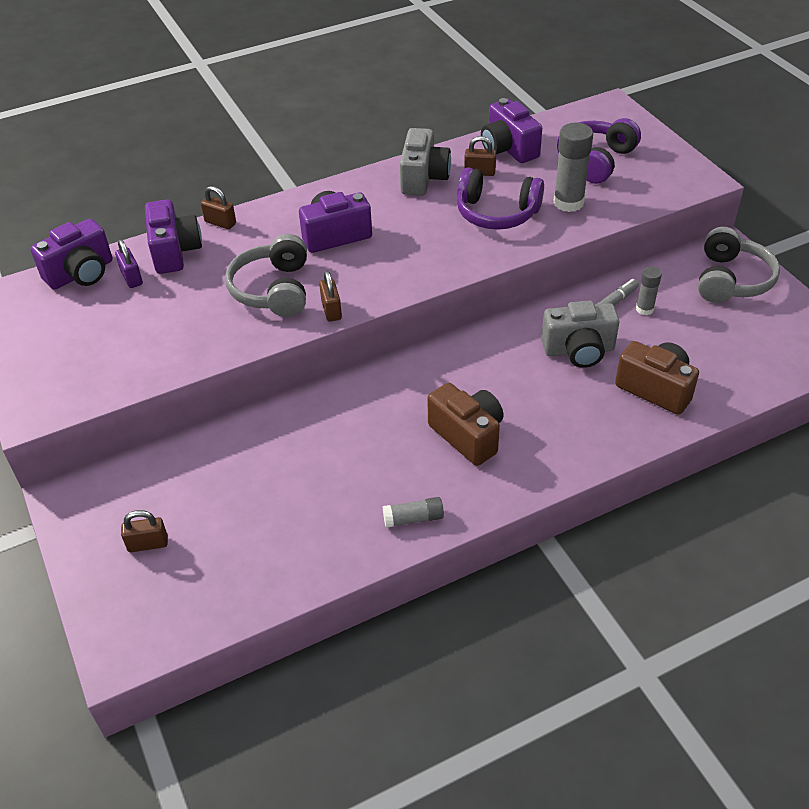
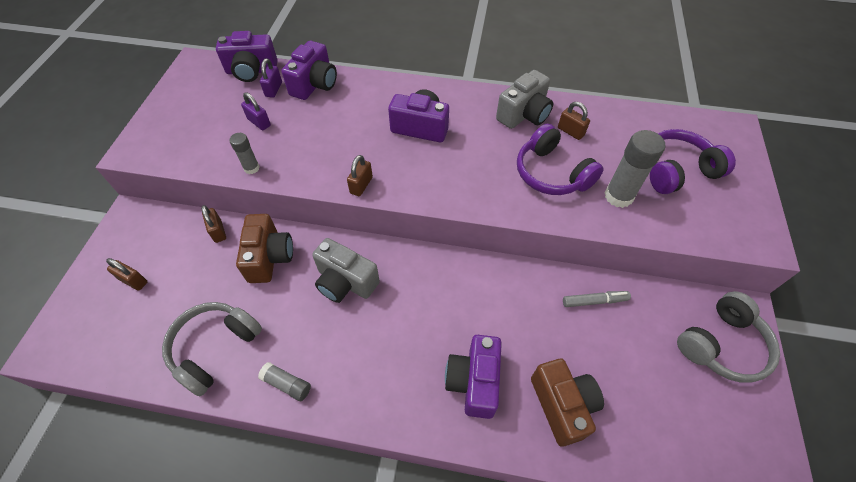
camera: 35 degrees right, 10 degrees up
(153, 314) = (259, 122): none -> purple padlock
(220, 223) = (360, 78): brown padlock -> brown padlock (218, 231)
(274, 290) = (342, 147): grey headphones -> grey headphones (215, 348)
(468, 435) = (385, 342): brown camera -> brown camera (269, 257)
(508, 149) = (612, 123): purple camera -> purple camera (474, 381)
(579, 350) = (531, 325): grey camera -> grey camera (345, 282)
(644, 309) = (618, 323): grey glue stick -> grey glue stick (251, 168)

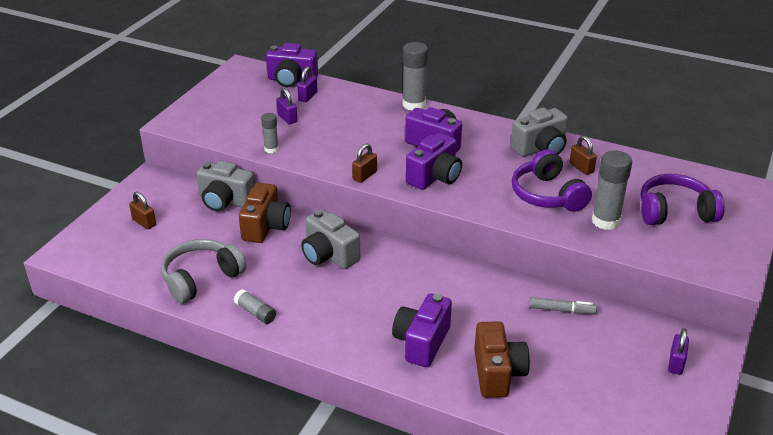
camera: 15 degrees right, 20 degrees down
(218, 231) = (225, 201): brown padlock -> grey camera
(314, 84) = (347, 98): purple camera -> purple camera (435, 177)
(384, 81) = (414, 104): none -> grey glue stick
(721, 344) = (676, 363): grey headphones -> purple padlock

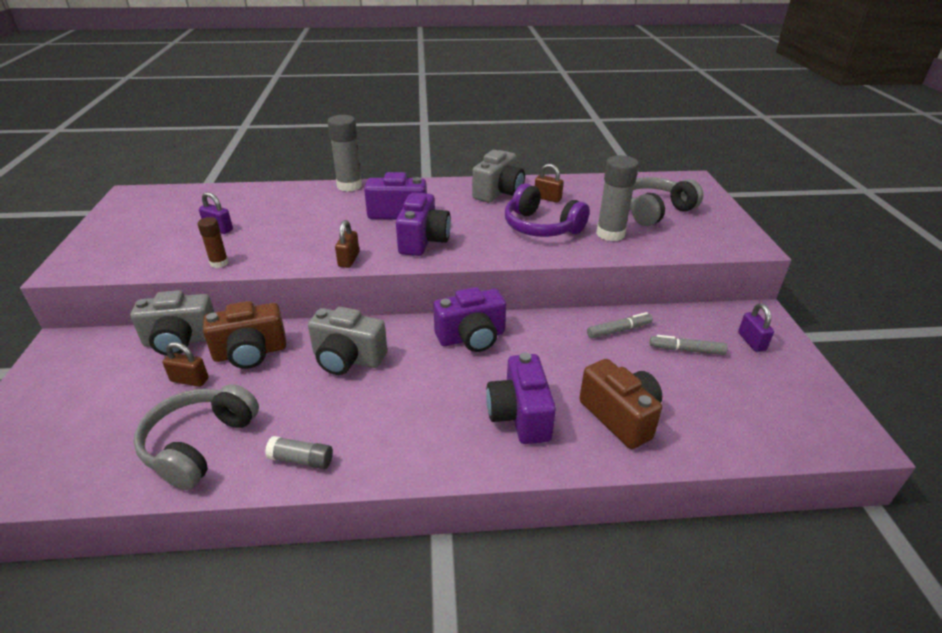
camera: 30 degrees left, 0 degrees up
(144, 222) = (76, 401): brown padlock -> brown padlock (189, 380)
(266, 227) = (250, 353): brown camera -> brown camera turned 90 degrees clockwise
(271, 149) = (219, 263): grey glue stick -> brown glue stick
(291, 80) = (199, 194): purple camera -> purple camera (471, 337)
(308, 96) = (229, 204): purple padlock -> none
(606, 347) = (686, 350): none -> grey marker
(675, 212) = (655, 211): purple headphones -> grey headphones

